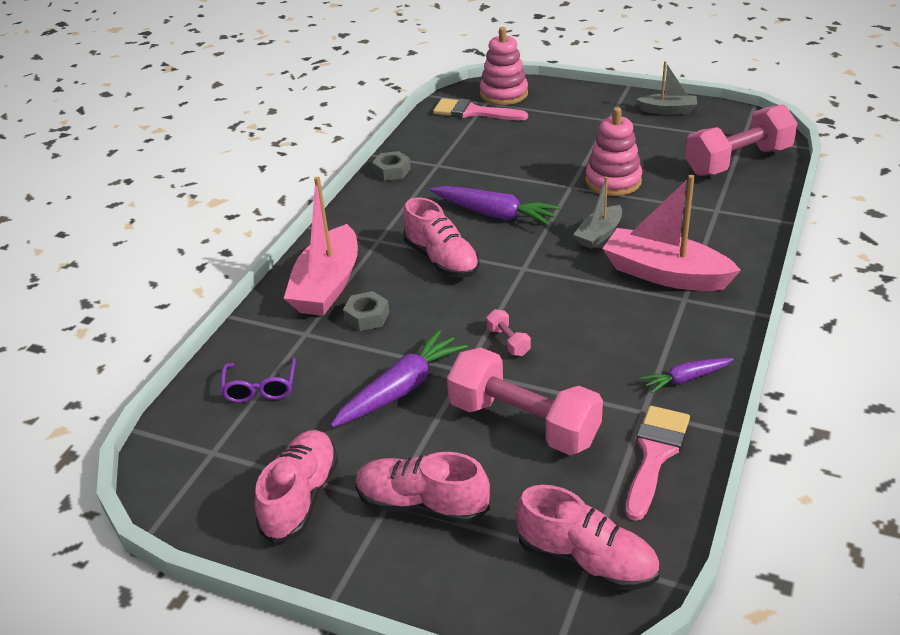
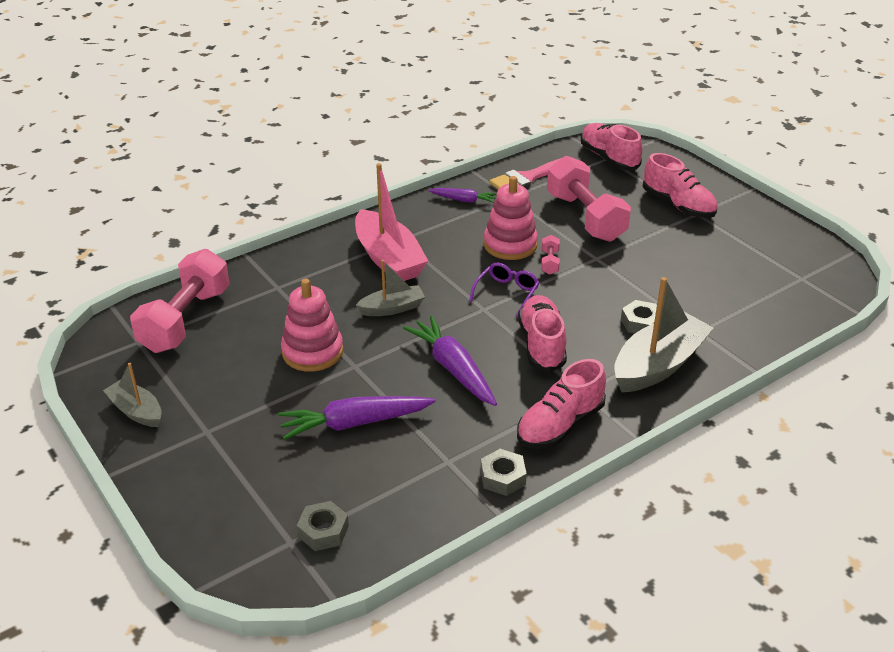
camera: 150 degrees left, 0 degrees up
(260, 388) = (754, 304): purple glasses -> purple glasses (507, 293)
(301, 497) = (750, 233): pink shoe -> pink shoe (560, 425)
(327, 285) = (658, 365): pink boat -> grey boat
(401, 389) = (649, 264): purple carrot -> purple carrot (354, 423)
(473, 112) = (323, 531): pink brush -> grey nut
(504, 94) = (252, 546): pink stacking toy -> pink stacking toy (510, 245)
(738, 161) = (186, 320): pink dumbbell -> pink dumbbell turned 75 degrees counterclockwise

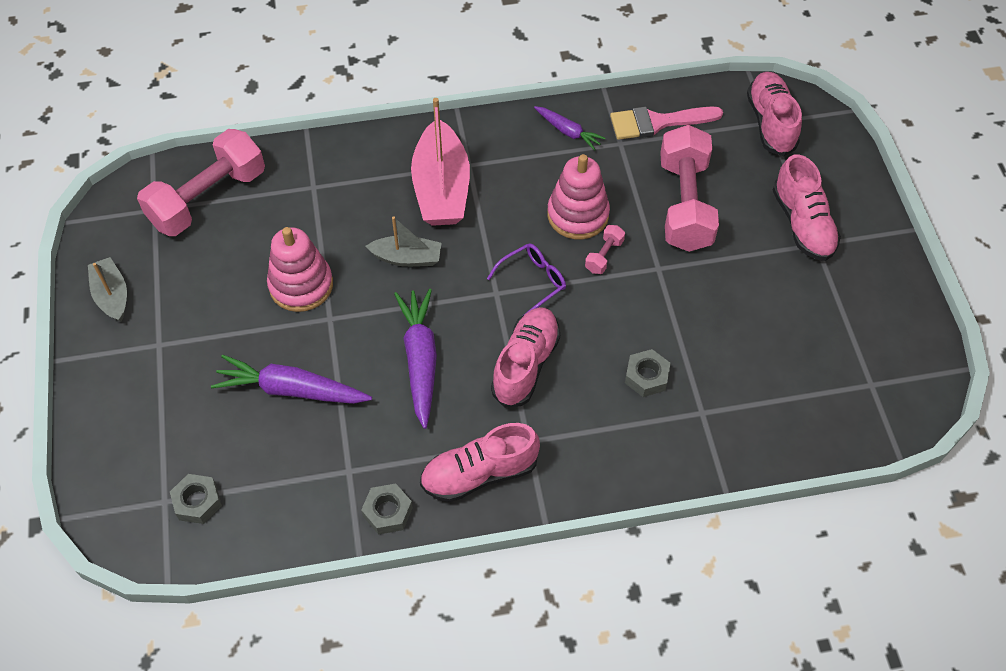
camera: 25 degrees right, 20 degrees up
(658, 365) = (627, 439): grey boat -> none

